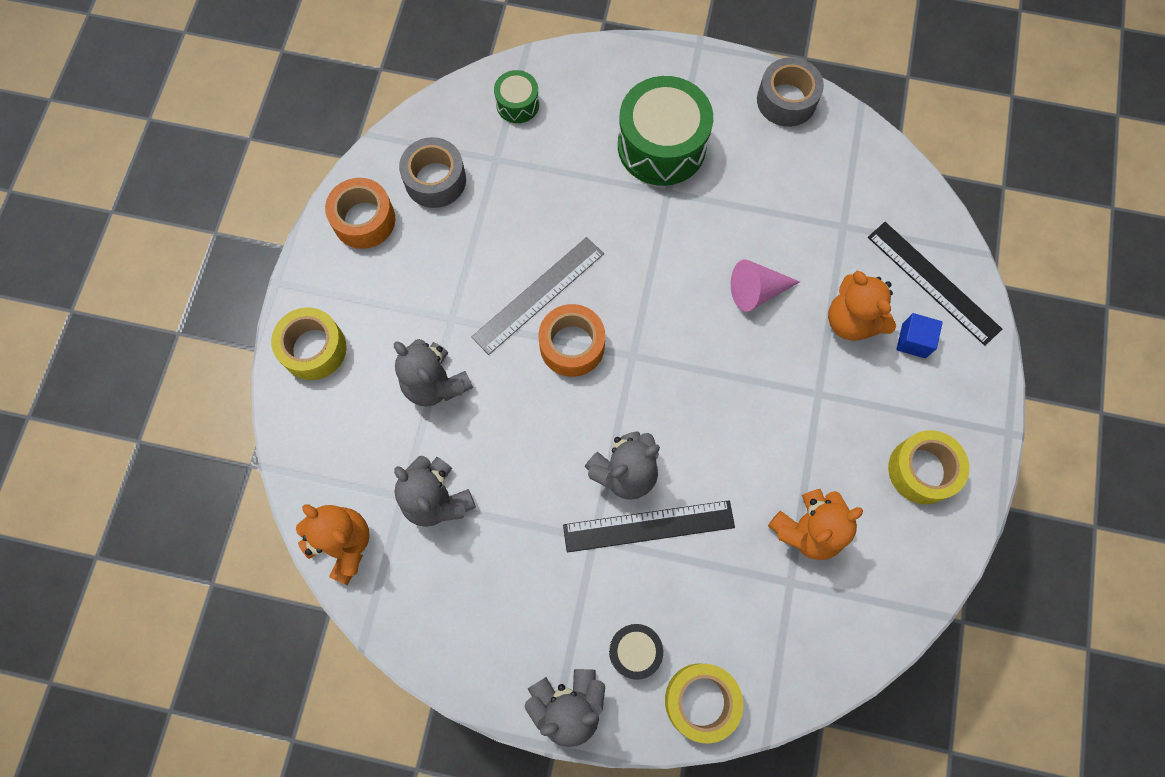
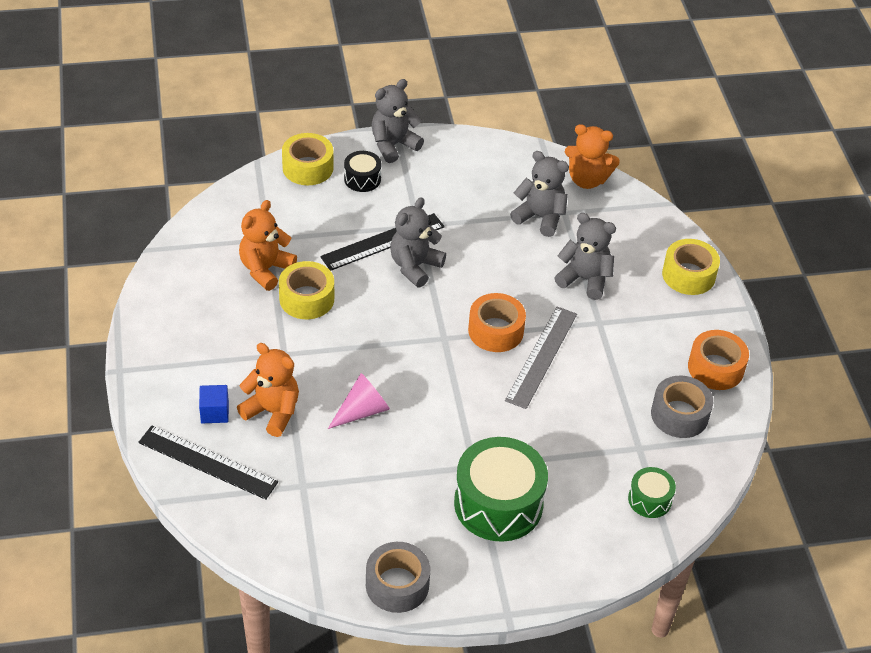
camera: 155 degrees right, 25 degrees down
(922, 470) = (186, 327): yellow tape -> yellow tape (306, 298)

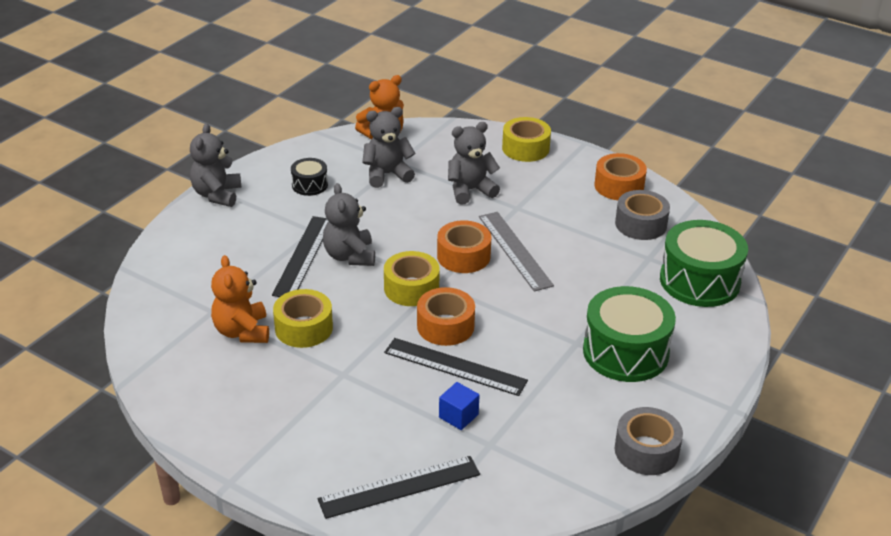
camera: 45 degrees left, 10 degrees down
(214, 412) = (352, 450): blue cube -> blue cube (458, 416)
(272, 412) = (394, 416): orange teddy bear -> none
(308, 167) = (172, 247): yellow tape -> yellow tape (411, 288)
(362, 179) = (226, 228): black drum -> black drum (309, 185)
(362, 411) = (455, 367): pink cone -> black ruler
(401, 375) = (445, 326): none -> orange tape
(649, 499) = (699, 281): green drum -> green drum, size x2.02

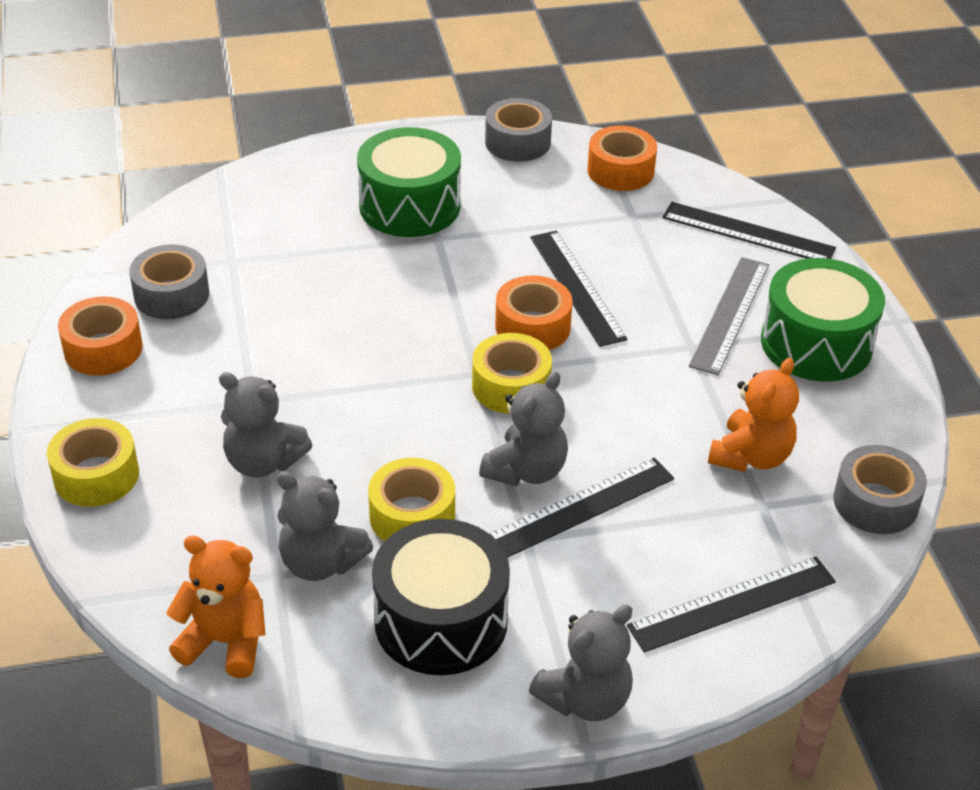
camera: 135 degrees left, 5 degrees up
(150, 349) = (875, 502): none -> grey tape
(186, 260) = (732, 603): none -> black ruler
(304, 328) = (679, 417): yellow tape -> yellow tape (412, 516)
(309, 185) = (441, 620): black drum -> black drum, size x2.02
(458, 416) = (630, 249): blue cube -> none
(463, 256) = (404, 384): orange tape -> orange tape (620, 171)
(514, 250) = (343, 354): grey ruler -> grey ruler (730, 314)
(699, 281) = (234, 213): green drum -> green drum (816, 343)

